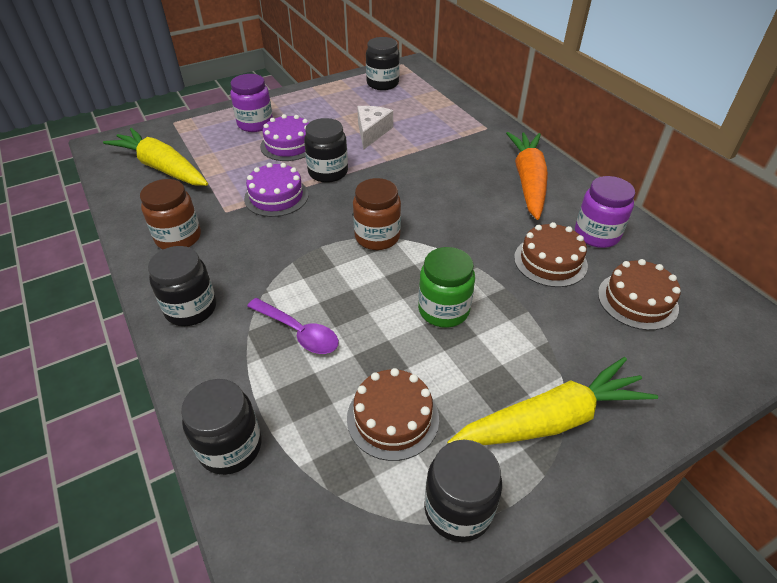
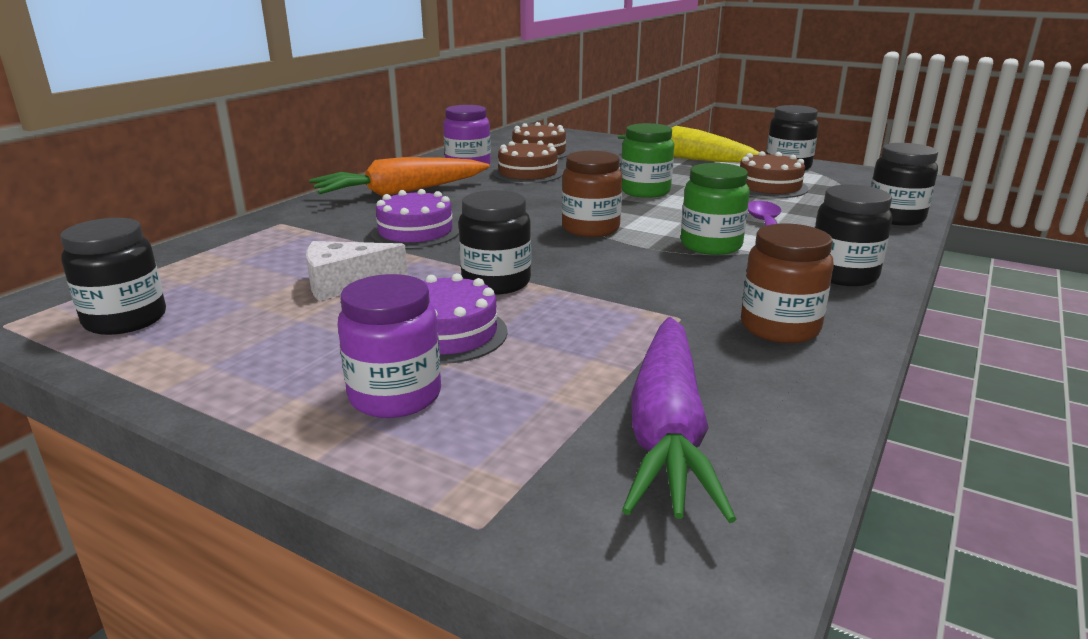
camera: 120 degrees left, 20 degrees down
(162, 168) = (667, 431): yellow carrot -> purple carrot
(276, 196) = (598, 297): purple cake -> purple cake (415, 232)
(295, 277) = (711, 245): none -> green jar

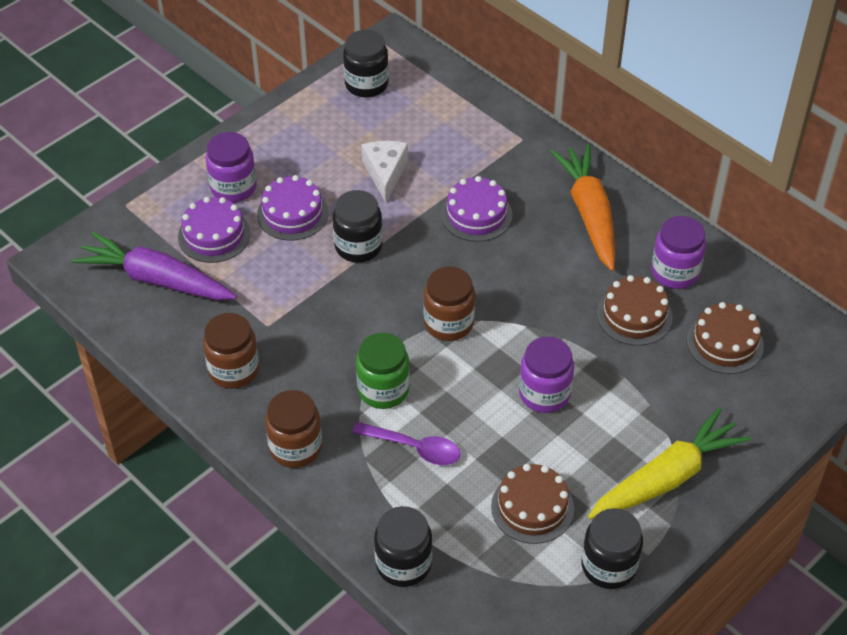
camera: 105 degrees right, 25 degrees up
(524, 393) = (214, 235): none -> purple cake
(645, 191) = (544, 394): green jar -> purple jar
(843, 275) = (295, 447): black jar -> brown jar

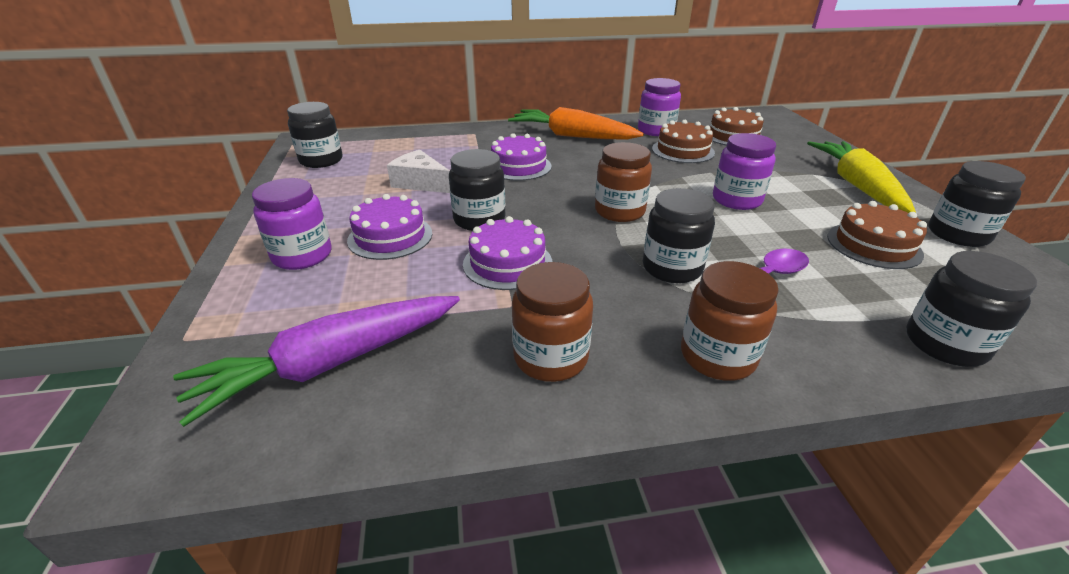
camera: 55 degrees left, 15 degrees down
(214, 235) = (339, 291): purple cake -> purple cake (507, 263)
(383, 390) = (672, 268): green jar -> black jar

